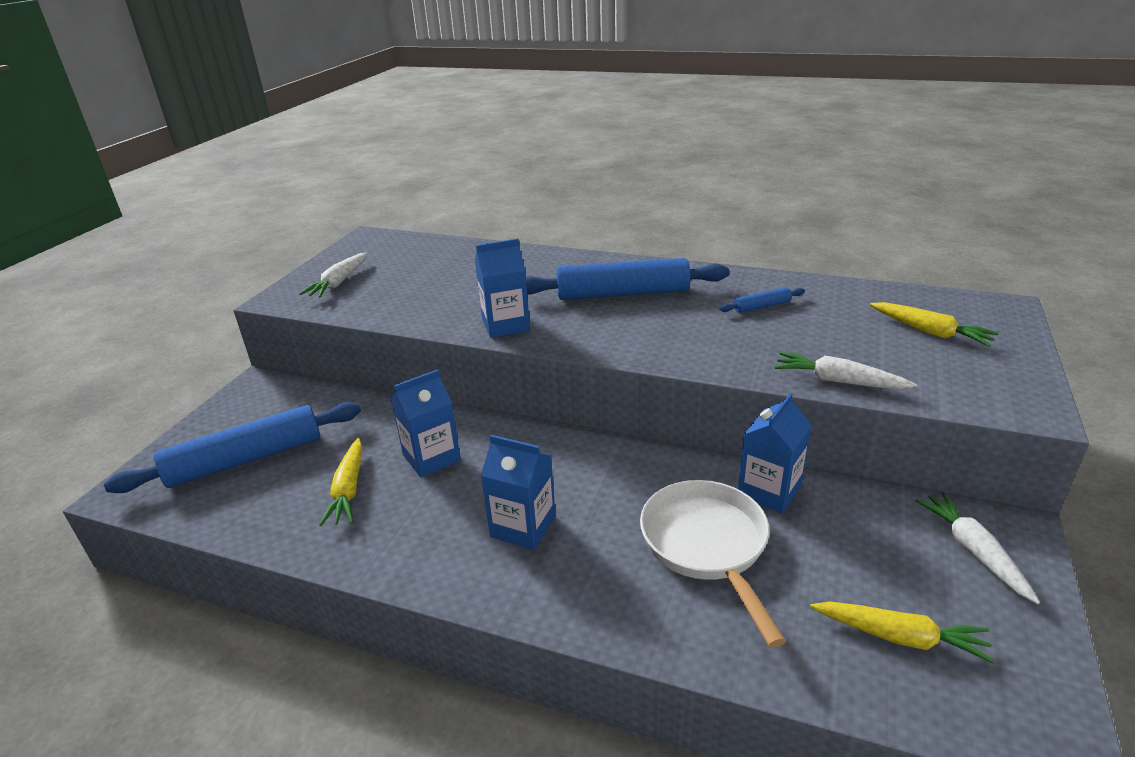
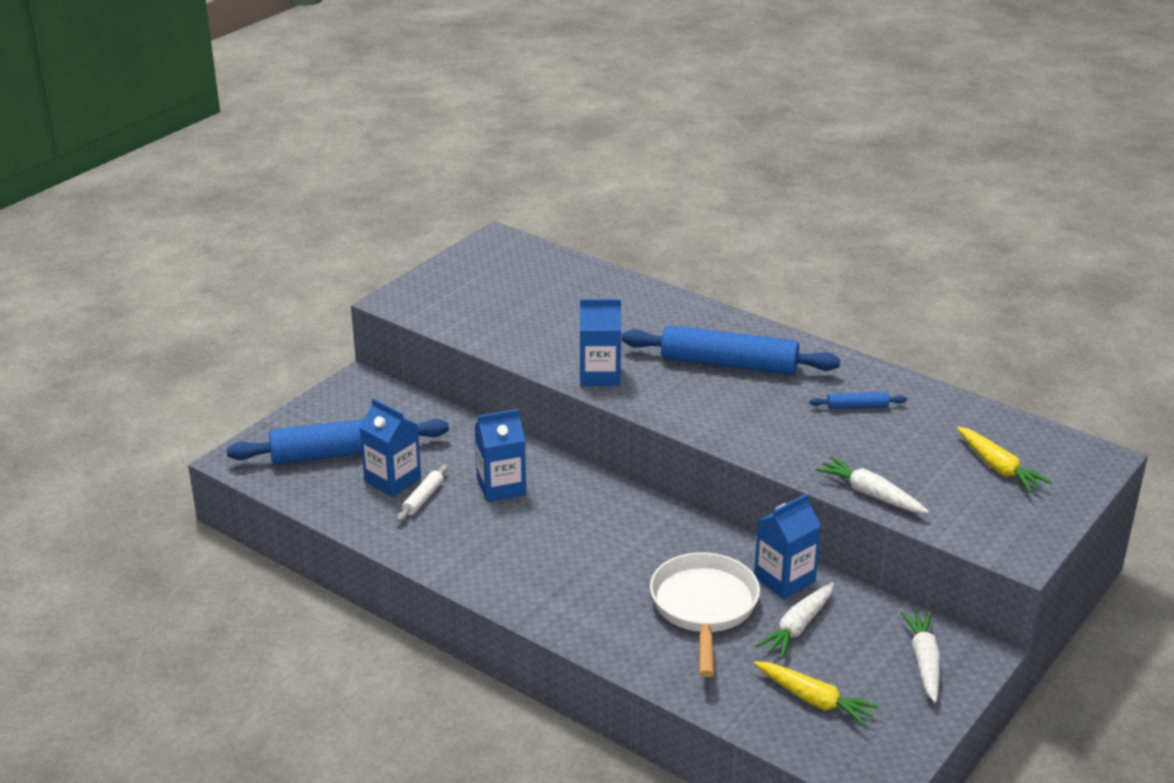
camera: 15 degrees right, 0 degrees up
(339, 282) = (456, 293): white carrot -> white carrot (798, 627)
(348, 489) = (423, 498): yellow carrot -> white rolling pin
(523, 527) = (559, 560): blue carton -> blue carton (393, 480)

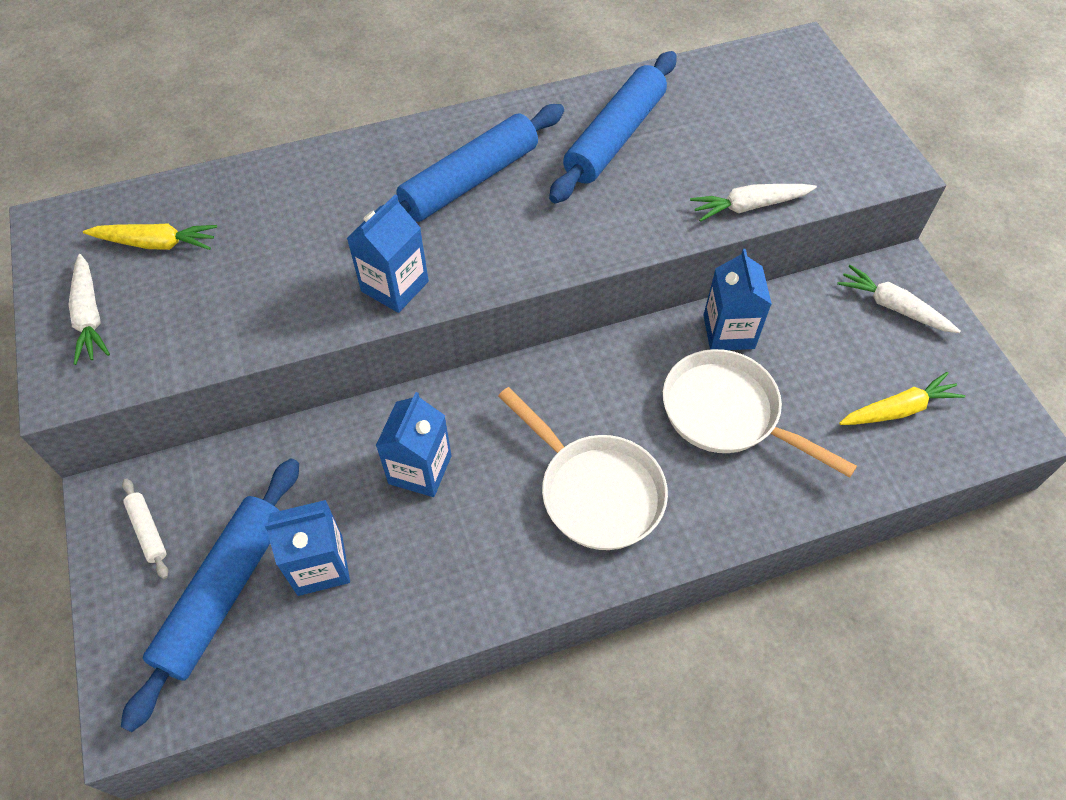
camera: 55 degrees left, 25 degrees up
(423, 498) = (378, 553): white rolling pin -> white rolling pin (148, 531)
(565, 570) = (595, 491): none -> white pan
(798, 627) = (798, 362): white carrot -> white carrot (90, 316)
(857, 406) = (615, 137): blue rolling pin -> blue rolling pin, size x2.32
(998, 467) = (771, 108): yellow carrot -> yellow carrot (156, 243)

